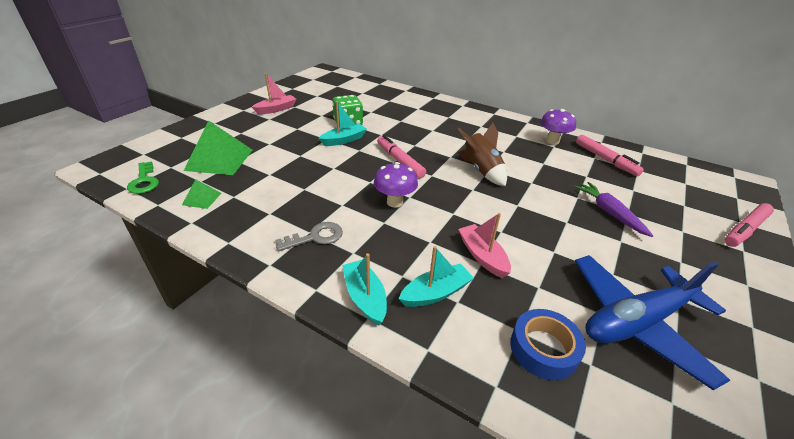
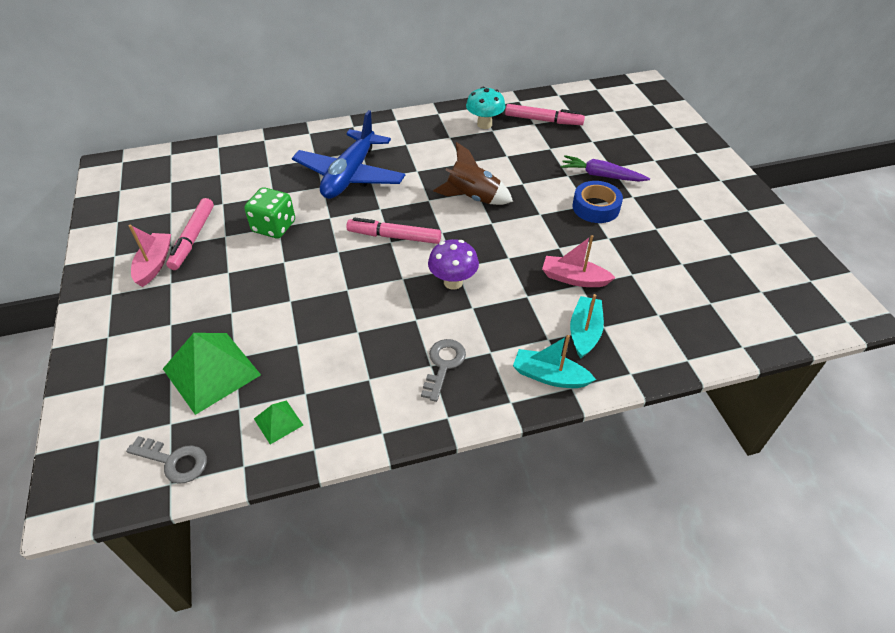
camera: 45 degrees left, 10 degrees up
(144, 181) = (174, 461): green key -> grey key
(344, 140) = (304, 250): turquoise boat -> none
(543, 349) = (681, 314): blue tape -> blue tape (596, 207)
(552, 141) = (484, 124): purple mushroom -> turquoise mushroom
(636, 322) = (701, 254): blue plane -> blue plane (350, 175)
(745, 230) = (682, 133): pink marker -> pink marker (193, 238)

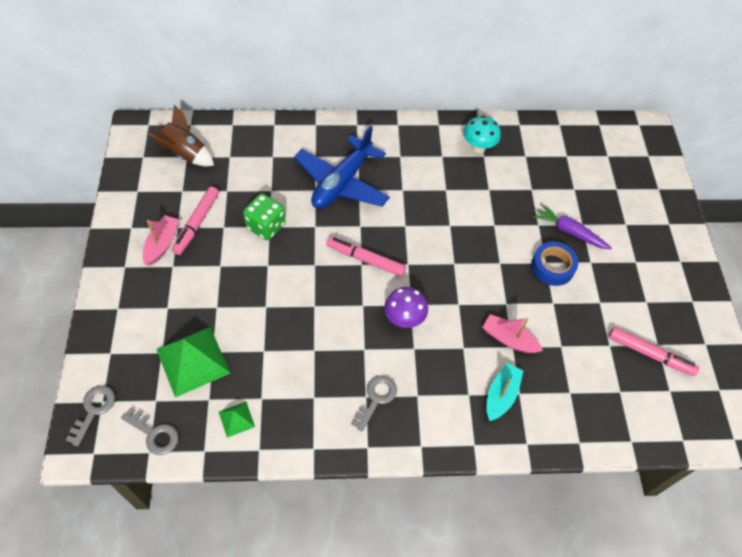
camera: 10 degrees right, 10 degrees up
(89, 451) = (94, 410): none -> grey key
(473, 198) = (445, 232): brown rocket -> brown rocket (185, 154)
(543, 120) = (535, 154): pink marker -> pink marker (650, 354)
(549, 376) = (459, 430): turquoise boat -> none

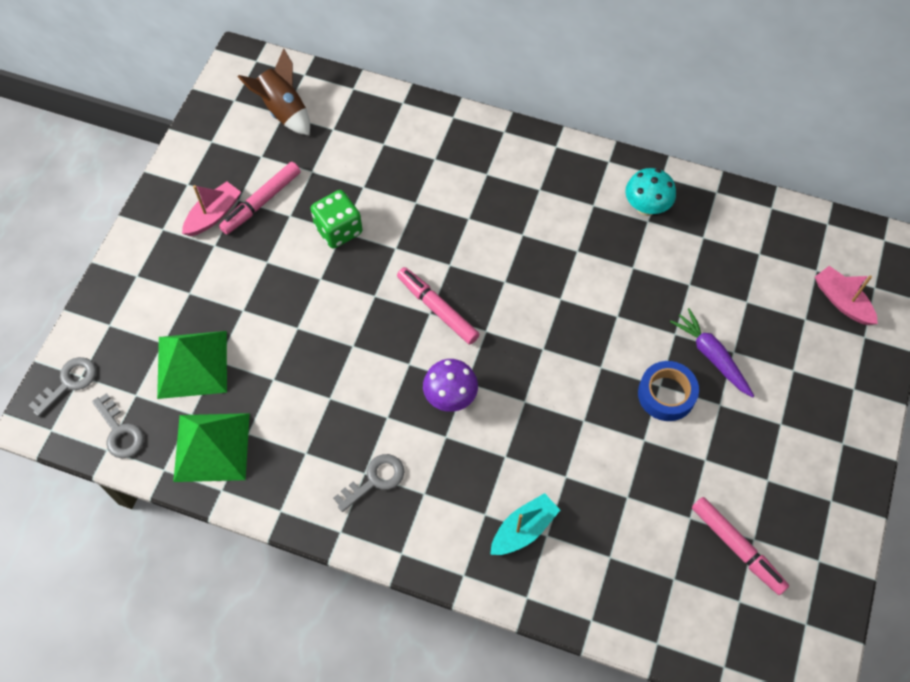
camera: 25 degrees right, 5 degrees up
(236, 419) = (211, 447): green pyramid -> green pyramid, size x2.06
(342, 183) = (452, 202): blue plane -> none
(509, 339) = (566, 465): pink boat -> pink boat (842, 301)

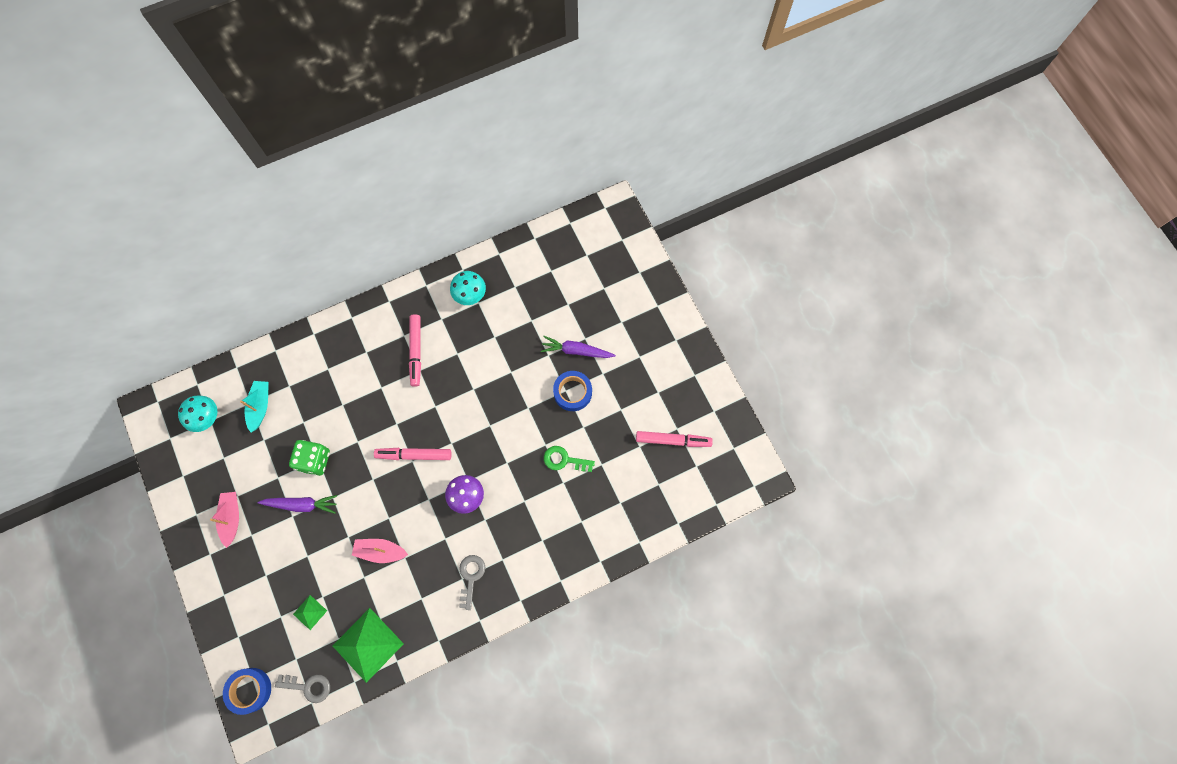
camera: 45 degrees left, 10 degrees up
(69, 383) = (250, 690): grey key -> blue tape
(192, 364) = (310, 612): green pyramid -> green pyramid, size x0.48
(261, 202) = (252, 485): pink marker -> pink marker (416, 351)
(283, 111) = (207, 418): brown rocket -> turquoise mushroom
(286, 259) = (302, 504): none -> purple carrot
(523, 529) = (567, 529): turquoise boat -> turquoise boat (260, 406)
(590, 454) = (564, 460): none -> green key
(842, 301) = (613, 262): pink boat -> pink boat (380, 551)

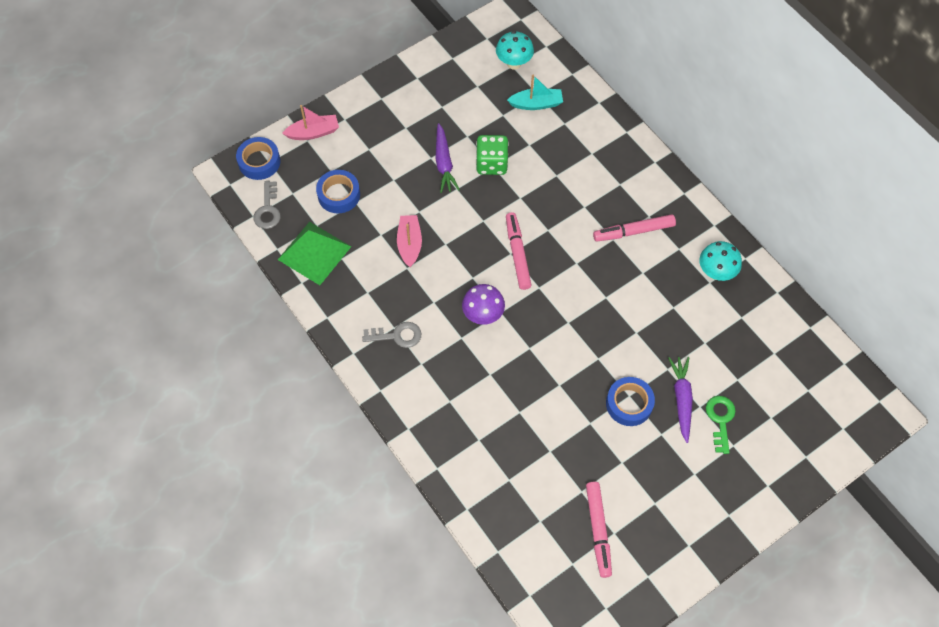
camera: 80 degrees right, 10 degrees down
(231, 518) = (419, 107): pink boat -> pink boat (313, 132)
(310, 612) = (339, 195): green pyramid -> blue tape
(564, 460) = (546, 408): green key -> green key (720, 419)

